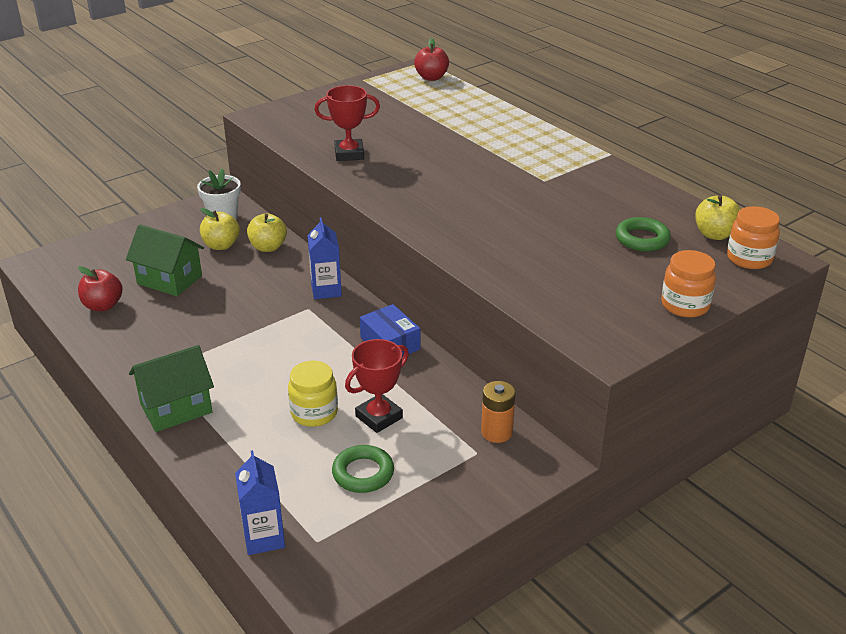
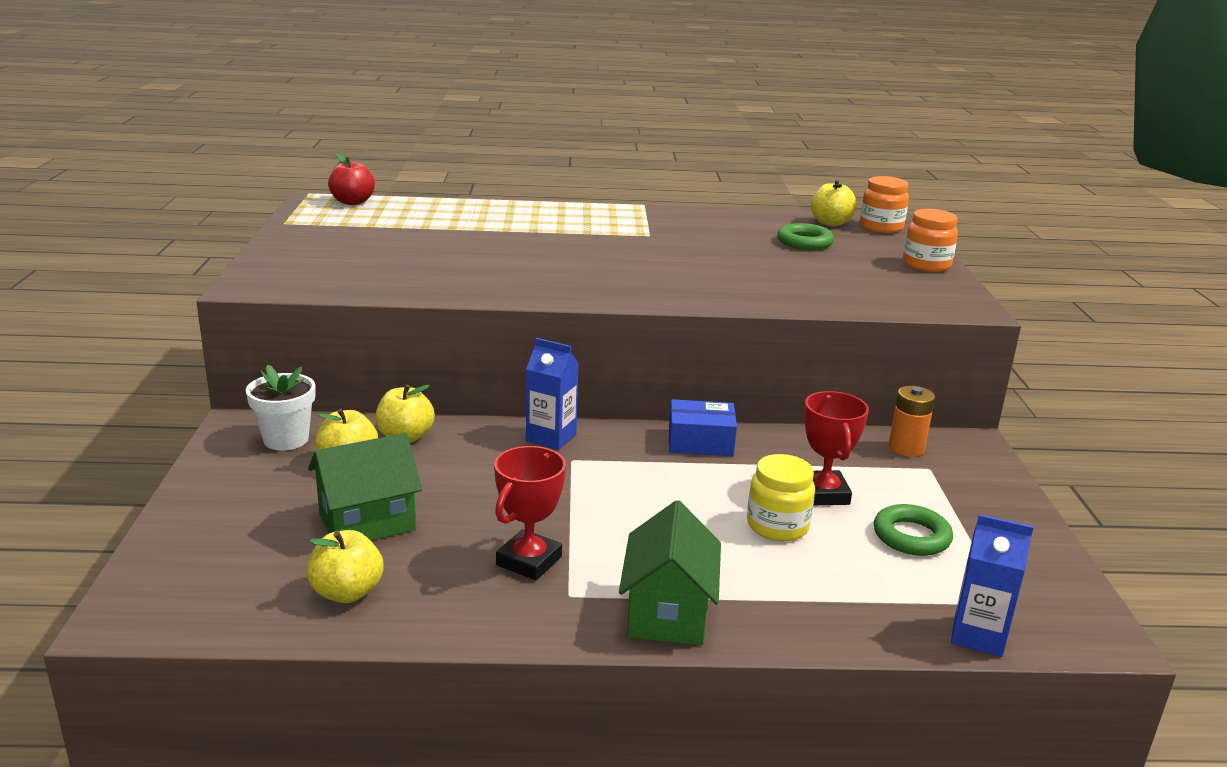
camera: 55 degrees left, 10 degrees down
(103, 306) = (347, 592): red apple -> yellow apple
(349, 154) = (441, 278): red trophy -> red trophy (529, 561)

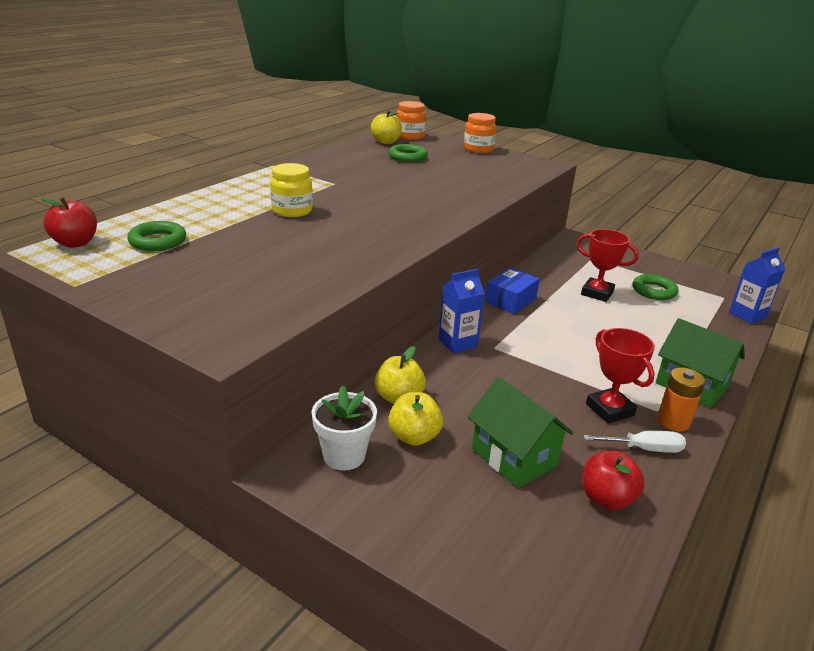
camera: 55 degrees left, 5 degrees up
(347, 592) = (606, 499): yellow apple -> red apple
(367, 522) = (514, 457): green house -> green house turned 45 degrees counterclockwise
(396, 220) = (158, 241): none -> green ring
(469, 600) = (644, 449): none -> white screwdriver
(777, 526) = (621, 318): yellow jar -> yellow jar (292, 211)
(906, 448) = (567, 254): orange battery -> orange battery (673, 421)

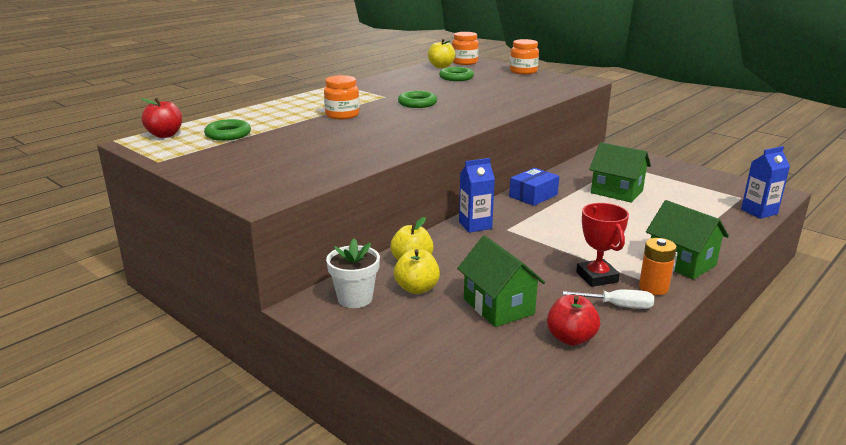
camera: 10 degrees right, 5 degrees down
(292, 211) = (342, 115): yellow jar -> orange jar
(597, 293) = (616, 192): red trophy -> green house
(654, 291) = (672, 191): green ring -> green ring (417, 103)

